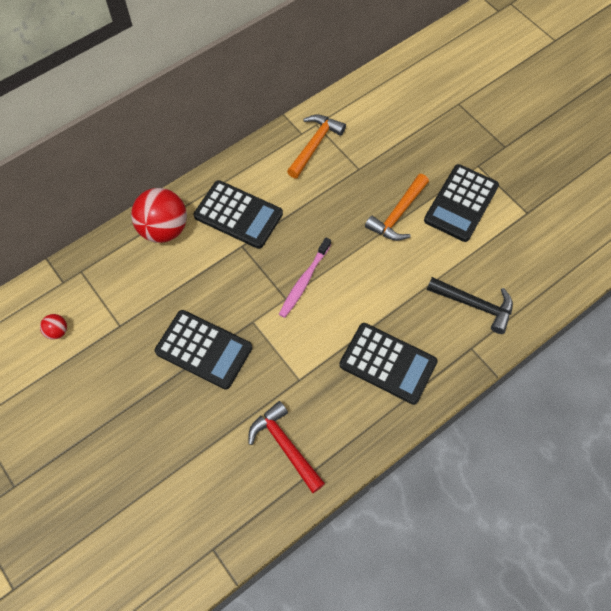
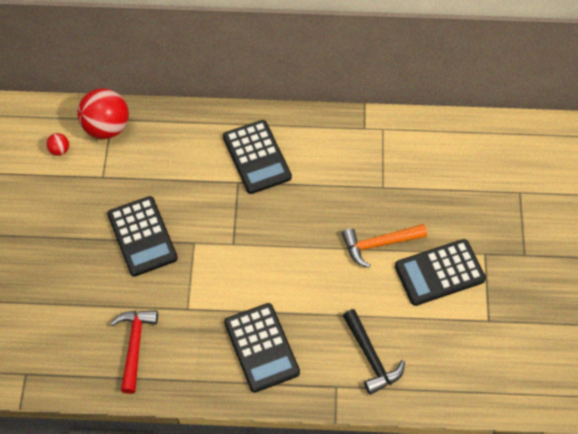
camera: 40 degrees right, 5 degrees down
(164, 229) = (194, 129): red ball -> red ball (106, 128)
(304, 281) = (258, 241): pink toothbrush -> none
(315, 144) = (366, 144): orange hammer -> none

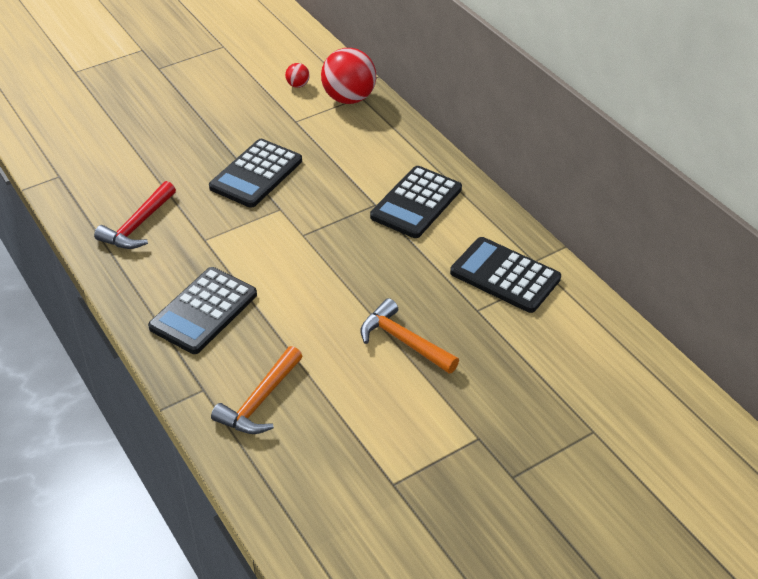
camera: 55 degrees right, 15 degrees down
(135, 345) = (138, 225): red hammer -> red hammer turned 150 degrees clockwise
(371, 357) = (260, 401): black hammer -> orange hammer
(439, 273) = (415, 409): black calculator -> black calculator (505, 275)

